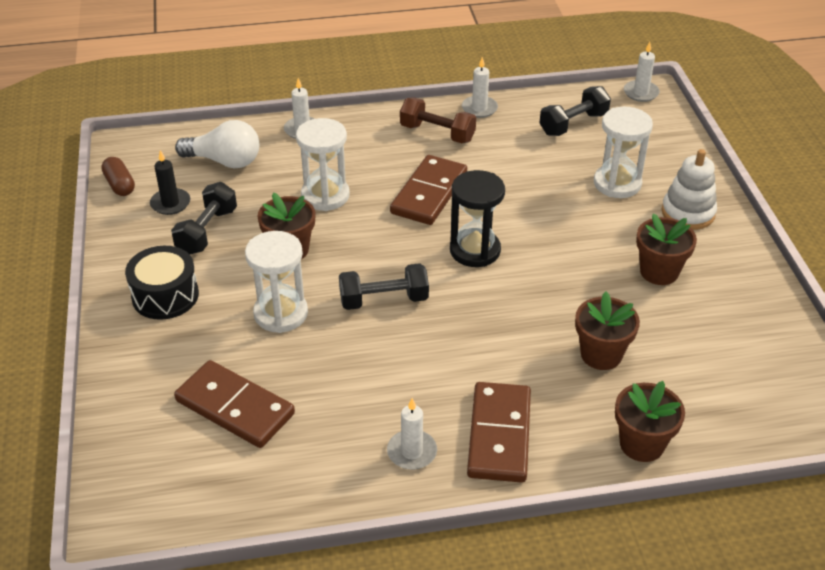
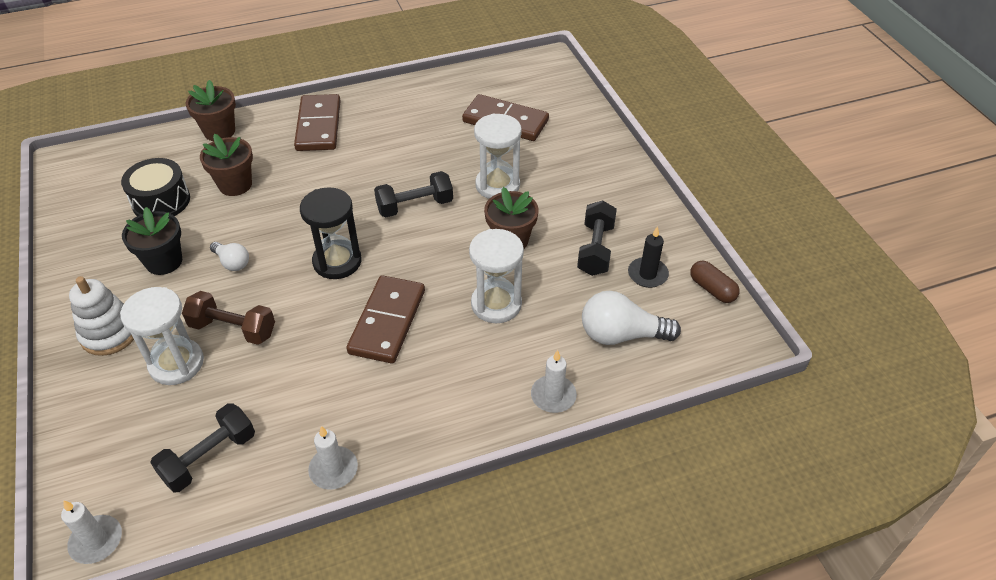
camera: 170 degrees right, 5 degrees up
(165, 296) = (598, 188): black drum -> black drum (161, 201)
(412, 452) = (378, 110): white candle -> none
(437, 133) = (386, 414): brown dumbbell -> brown dumbbell (233, 329)
(585, 262) = (232, 262): none -> white light bulb
(659, 272) = (164, 261): brown flower pot -> black flower pot

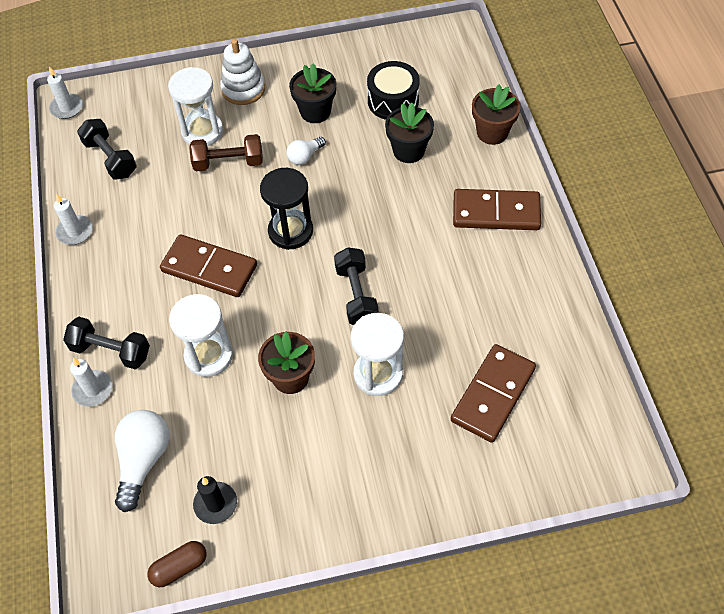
camera: 100 degrees right, 10 degrees up
(233, 329) = (228, 163): brown dumbbell -> brown dumbbell turned 60 degrees clockwise
(235, 185) = (408, 151): brown flower pot -> black flower pot
(595, 249) = (262, 458): black dumbbell -> black dumbbell (111, 351)

